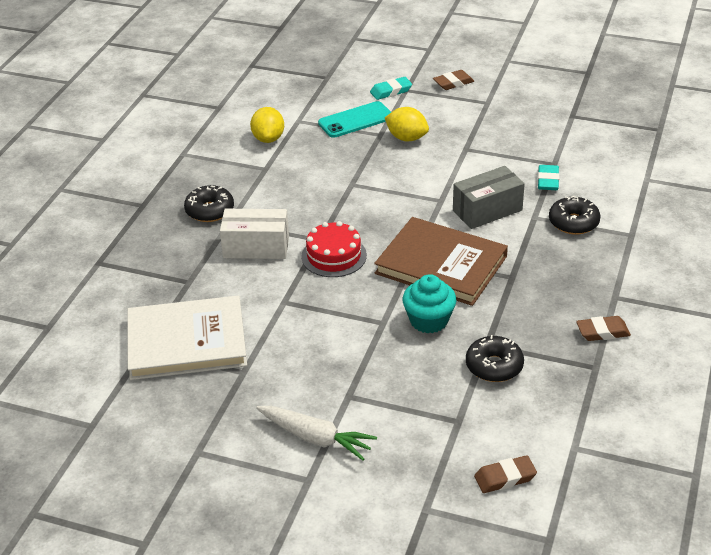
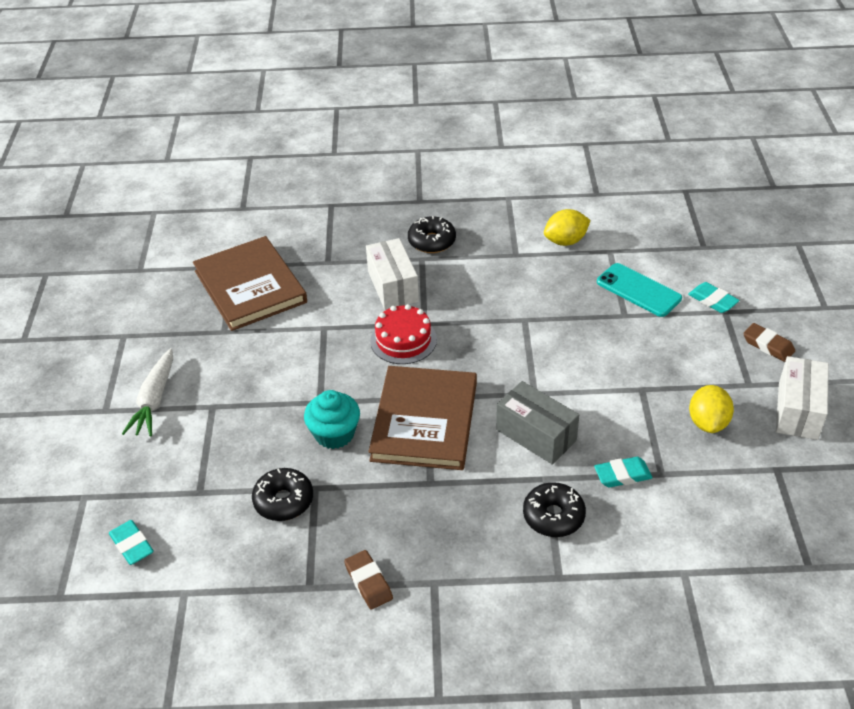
camera: 70 degrees right, 5 degrees up
(187, 341) = (250, 286): white book -> brown book
(406, 138) = (631, 337): yellow lemon -> yellow lemon (708, 422)
(505, 478) = (132, 545): brown eraser -> turquoise eraser
(523, 91) = (797, 410): none -> white box

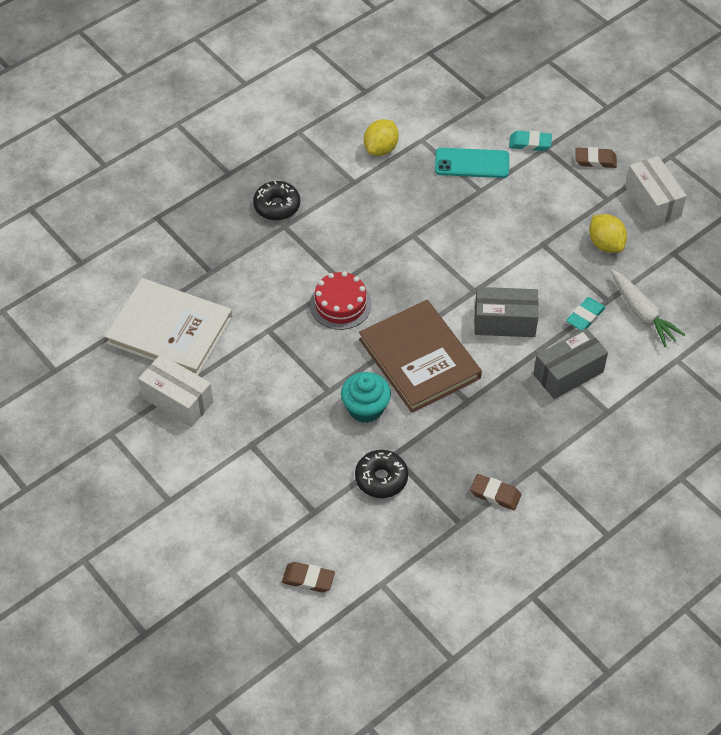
camera: 40 degrees left, 10 degrees up
(132, 545) = (308, 579): turquoise eraser -> brown eraser
(154, 400) = (200, 468): white carrot -> white carrot (642, 313)
(250, 286) = (170, 330): brown book -> white book
(392, 286) = (286, 264): white box -> white box (177, 400)
(553, 516) = (568, 373): black donut -> grey box

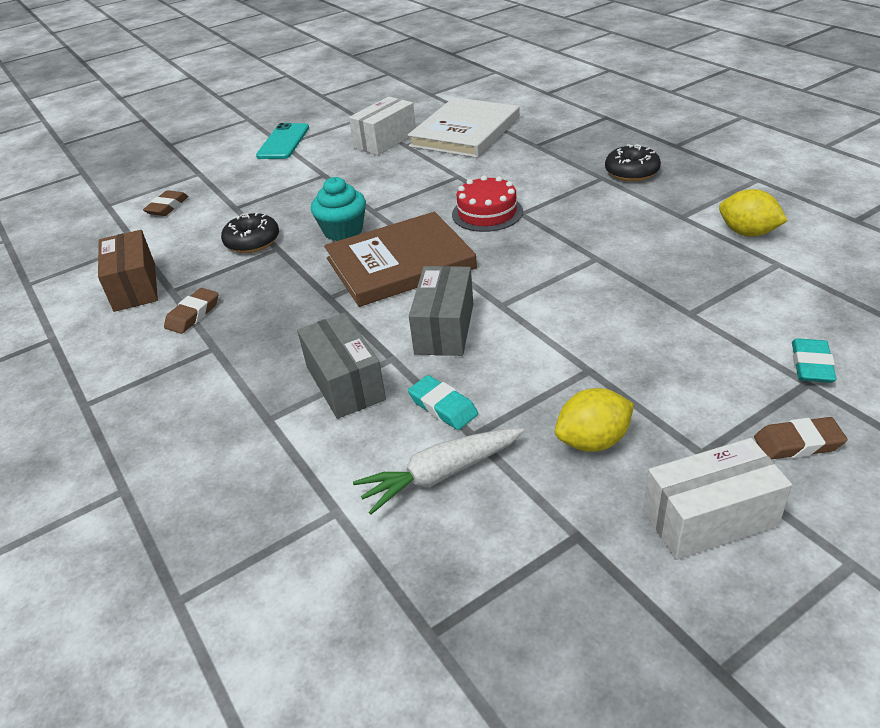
camera: 100 degrees right, 15 degrees down
(455, 556) = (134, 287): none -> brown box
(472, 163) = (744, 306): turquoise phone -> turquoise phone (283, 142)
(595, 160) = (798, 443): brown eraser -> brown eraser turned 75 degrees clockwise

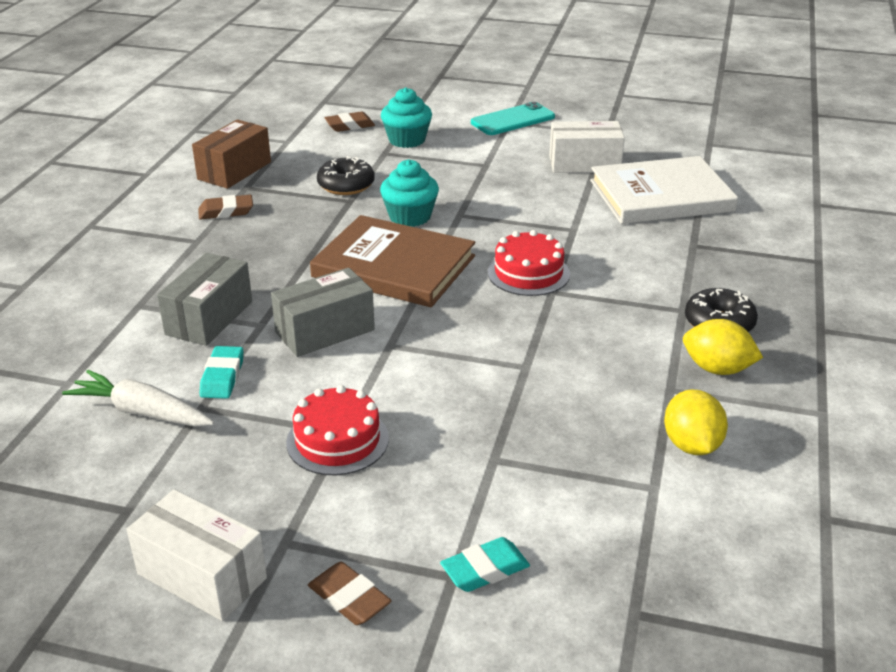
camera: 45 degrees right, 5 degrees down
(234, 191) = (407, 140): none -> turquoise cupcake
(593, 441) = (247, 473): yellow lemon -> yellow lemon (717, 369)
(597, 376) = (337, 440): none -> red cake

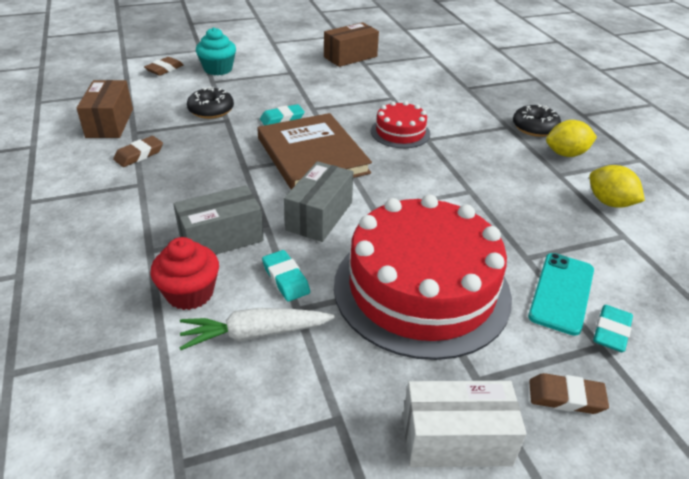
camera: 35 degrees left, 5 degrees up
(129, 355) = (190, 293): none -> red cupcake
(209, 318) = (221, 238): grey box -> grey box turned 75 degrees clockwise
(337, 440) = (421, 289): red cake -> red cake, size x2.13
(394, 267) = (312, 155): brown book -> brown book turned 75 degrees clockwise
(410, 217) = (282, 119): turquoise cupcake -> turquoise eraser
(512, 120) = (273, 40): turquoise phone -> turquoise phone (561, 293)
(584, 164) = (350, 57): white box -> brown box
(661, 196) = (416, 64): white book -> none

